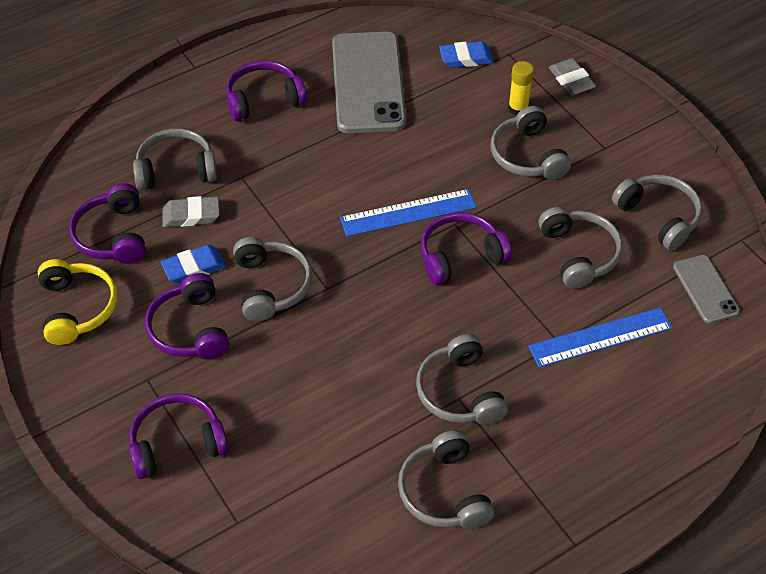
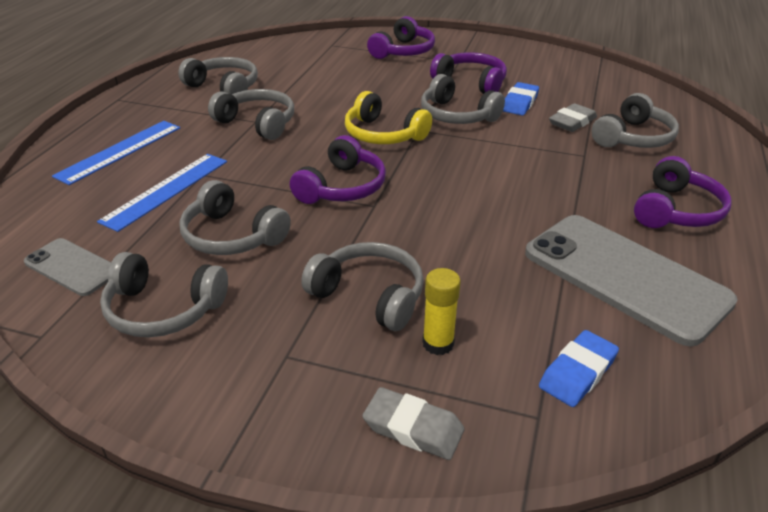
camera: 140 degrees right, 15 degrees down
(77, 308) = (547, 65): yellow headphones -> yellow headphones (383, 134)
(113, 235) = (595, 94): purple headphones -> none
(408, 213) = (423, 194): blue ruler -> blue ruler (120, 151)

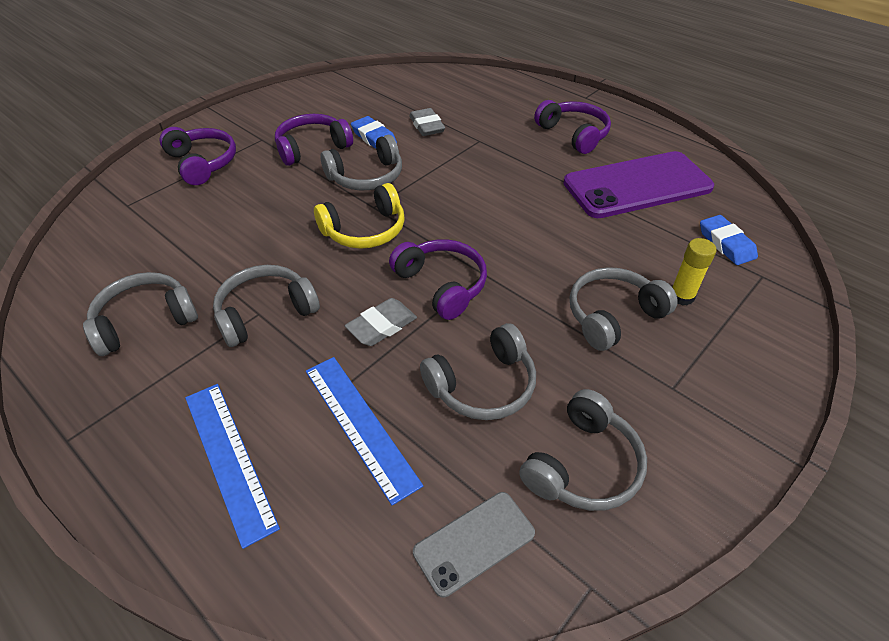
camera: 65 degrees left, 10 degrees up
(413, 428) = (765, 337): grey eraser -> grey eraser (381, 326)
(625, 277) = (637, 185): grey phone -> purple phone
(633, 137) = (470, 110): grey headphones -> none

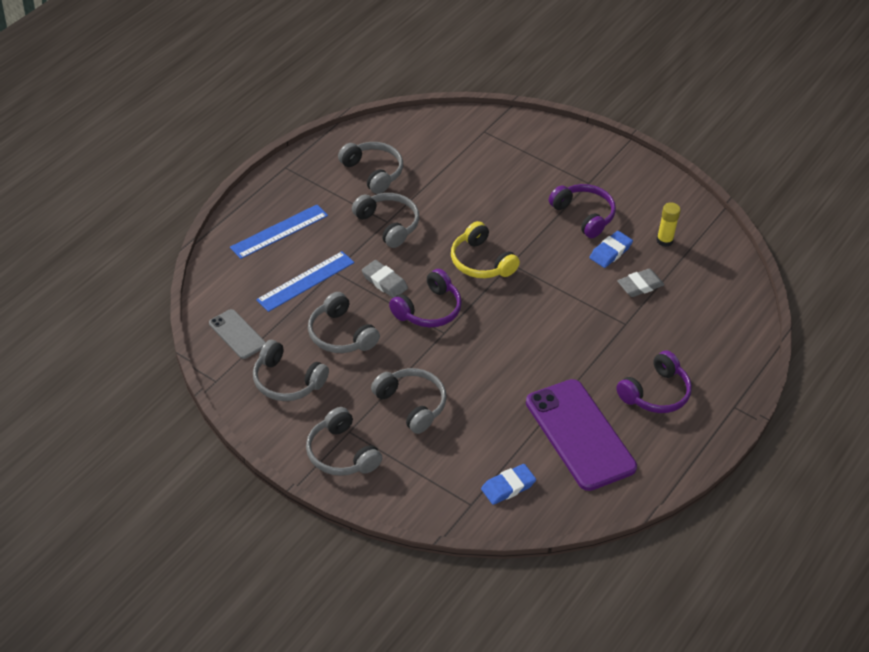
camera: 80 degrees right, 0 degrees up
(202, 163) = (545, 156): purple headphones -> none
(366, 176) = (550, 254): grey headphones -> grey headphones (341, 453)
(681, 296) = (438, 447): yellow glue stick -> yellow glue stick (664, 240)

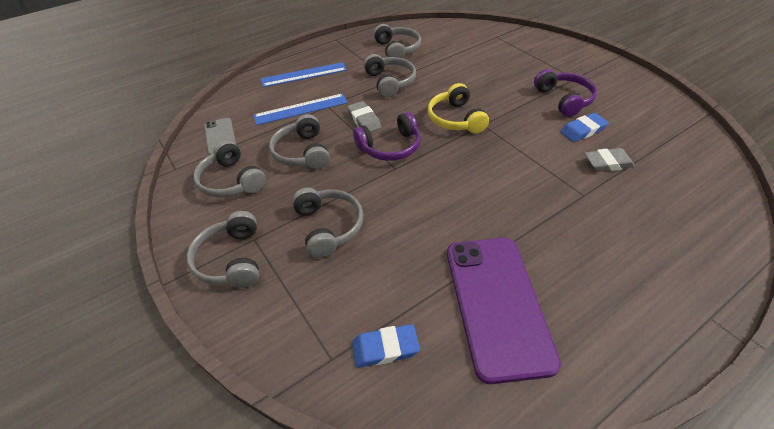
camera: 25 degrees right, 0 degrees up
(655, 393) = (604, 276): purple headphones -> none
(664, 240) = (641, 130): yellow glue stick -> none

